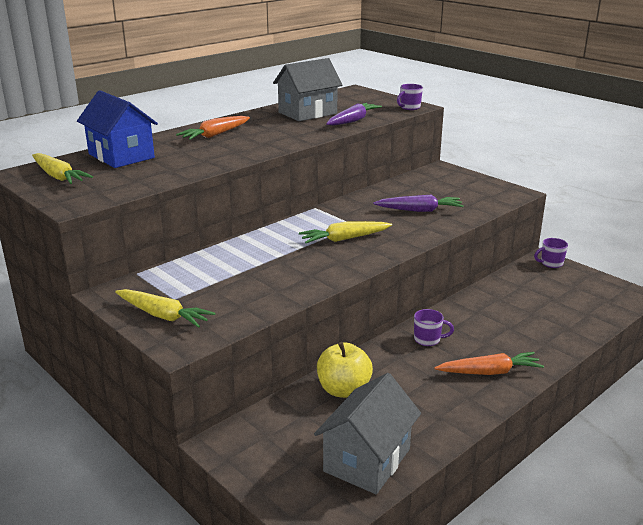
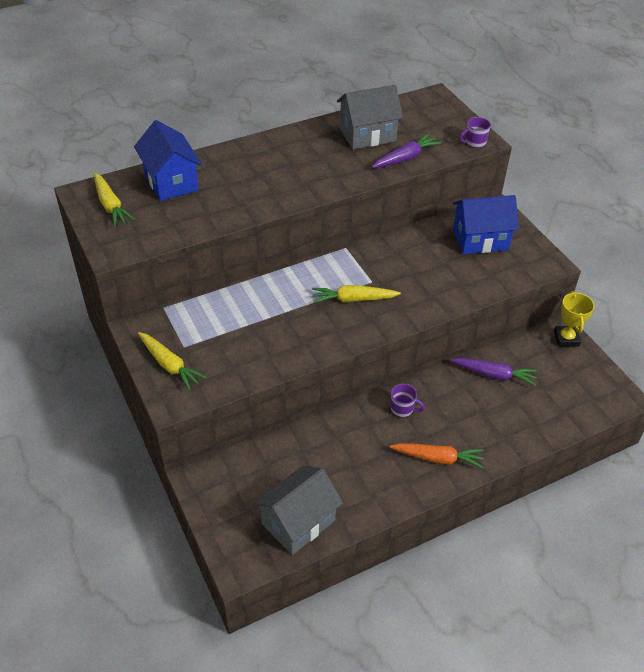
camera: 15 degrees right, 20 degrees up
(215, 135) = (265, 160): orange carrot -> none
(343, 390) = (308, 447): yellow apple -> none
(419, 210) = (441, 272): purple carrot -> purple carrot (494, 375)
(441, 187) = (480, 239): none -> blue house
(551, 263) = (566, 338): purple mug -> yellow trophy

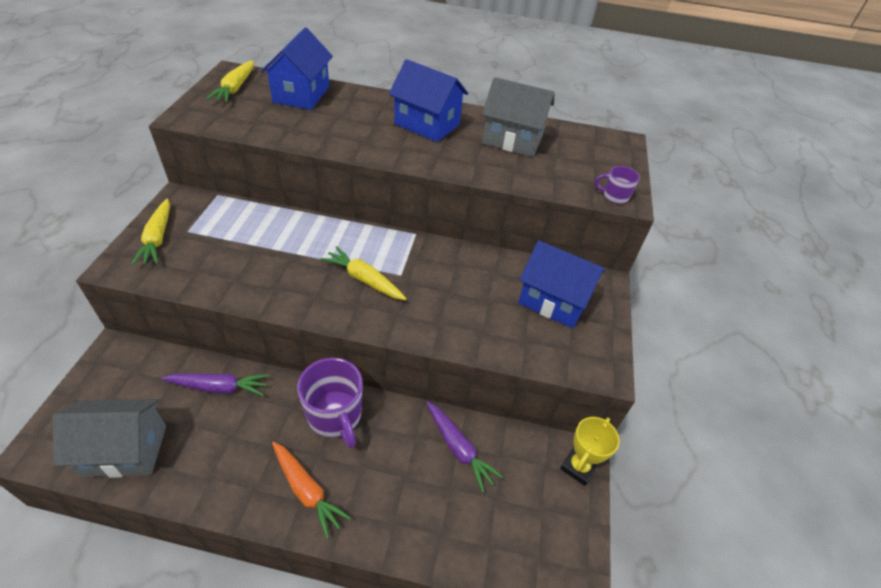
camera: 35 degrees right, 0 degrees up
(297, 155) = (427, 124): none -> blue house
(403, 409) = (335, 416): purple mug -> purple mug, size x1.99
(405, 158) = (523, 174): purple carrot -> purple carrot (219, 387)

